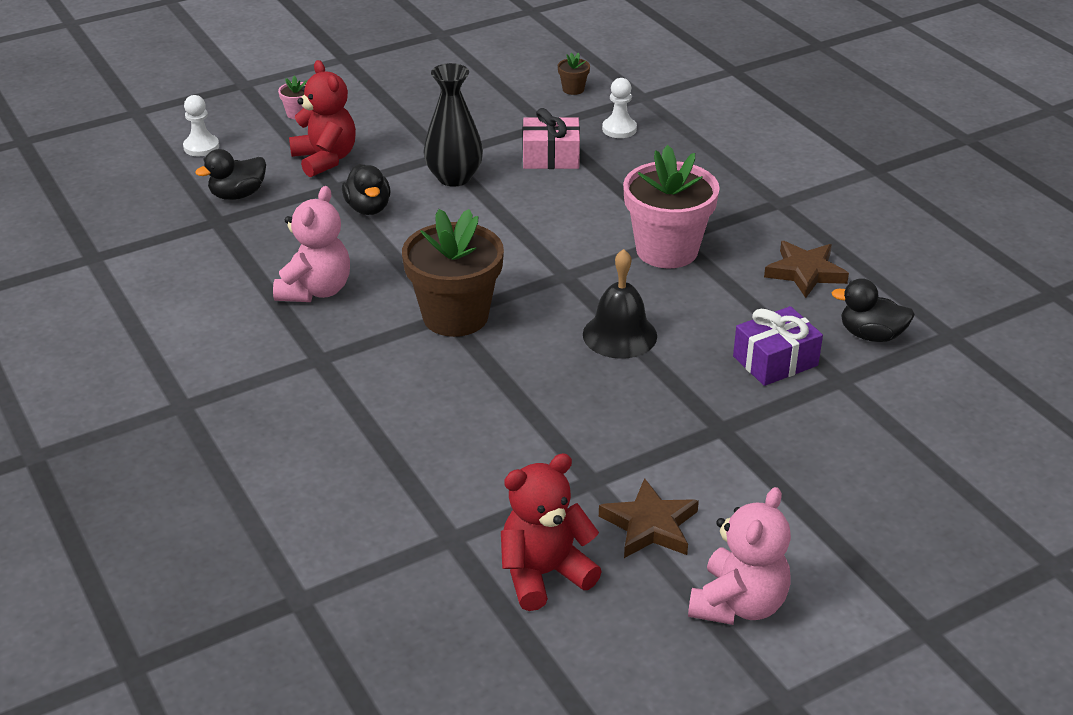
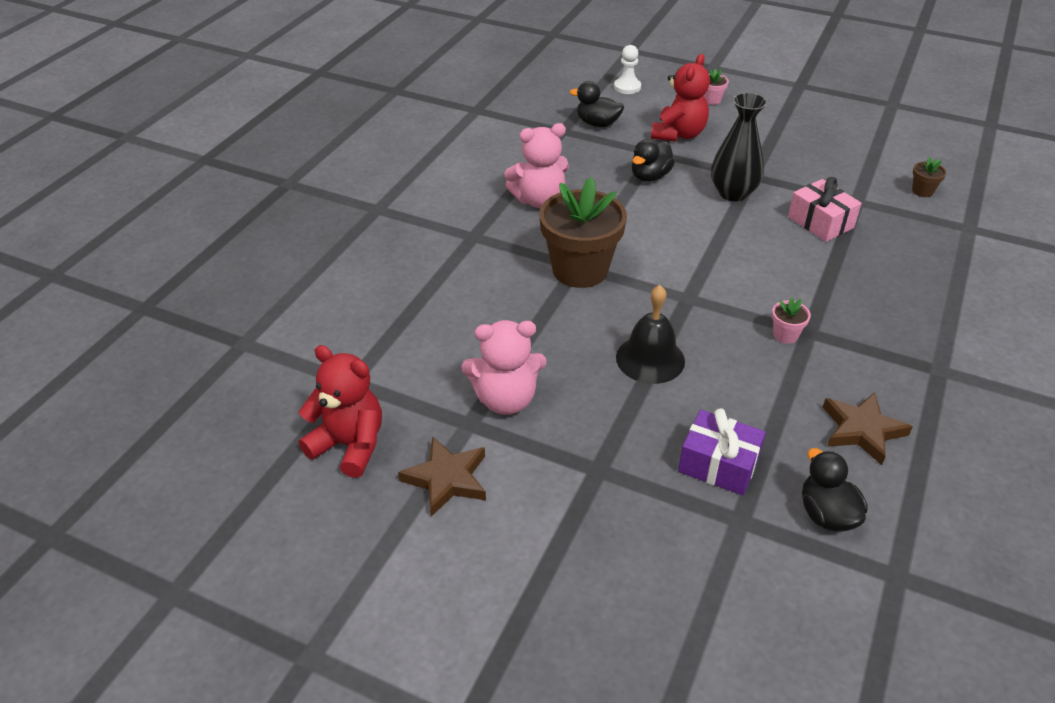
camera: 55 degrees right, 5 degrees up
(619, 129) = (907, 237): white pawn -> none
(667, 250) = (785, 335): pink flower pot -> pink flower pot, size x0.41
(738, 604) = (398, 575): pink teddy bear -> pink teddy bear (505, 399)

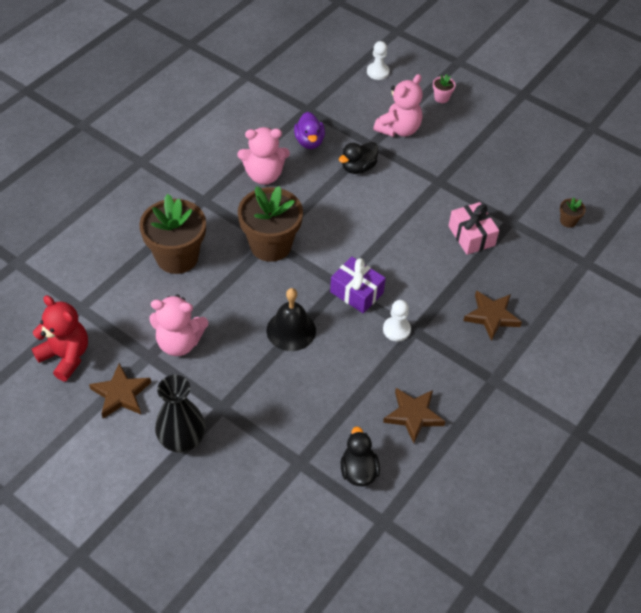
camera: 10 degrees right, 10 degrees up
(463, 302) = (177, 257): none -> brown flower pot
(579, 160) = (309, 141): none -> purple duck
(597, 123) = (338, 107): black duck -> none
(678, 134) = (398, 129): red teddy bear -> pink teddy bear
(718, 464) = (303, 420): purple gift -> purple gift (356, 292)
(733, 193) = (416, 195): black vase -> black vase (182, 439)
(785, 335) = (396, 330): pink flower pot -> white pawn
(894, 300) = (491, 316): none -> brown star

